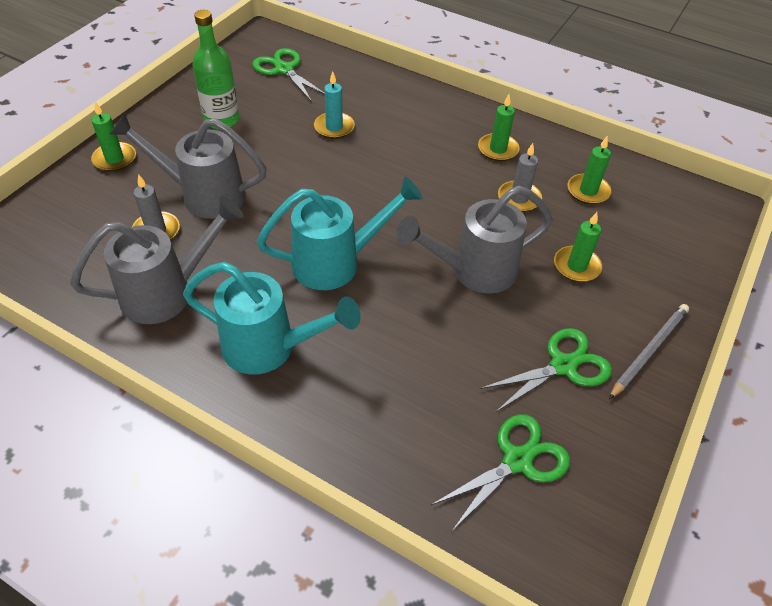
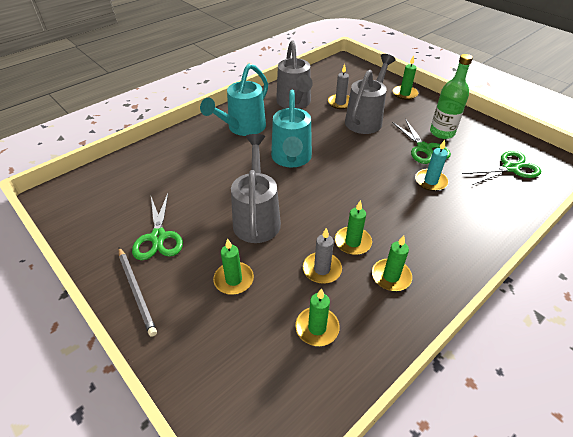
camera: 110 degrees right, 5 degrees down
(467, 180) = (352, 242): none -> green candle
(517, 460) = (119, 196): green scissors -> green scissors (424, 148)

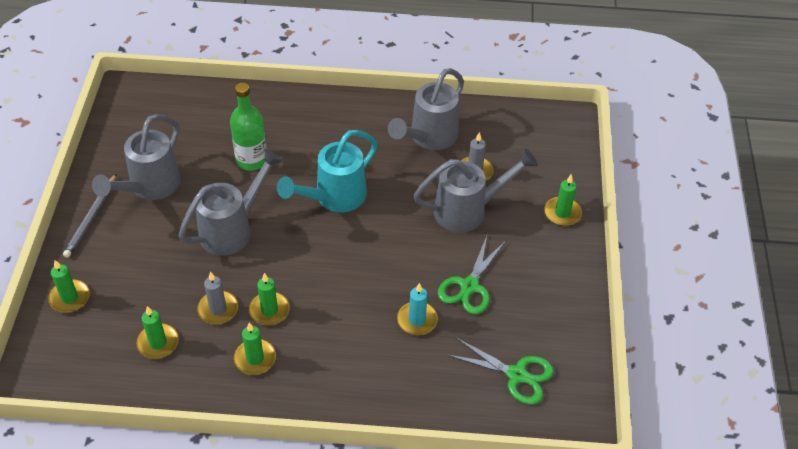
camera: 45 degrees right, 5 degrees up
(158, 237) = (150, 187): green scissors -> grey watering can
(233, 279) = (154, 263): green candle -> green candle (69, 298)
(243, 128) = (341, 131): turquoise watering can -> none
(442, 132) = (519, 286): green bottle -> green bottle (251, 160)

